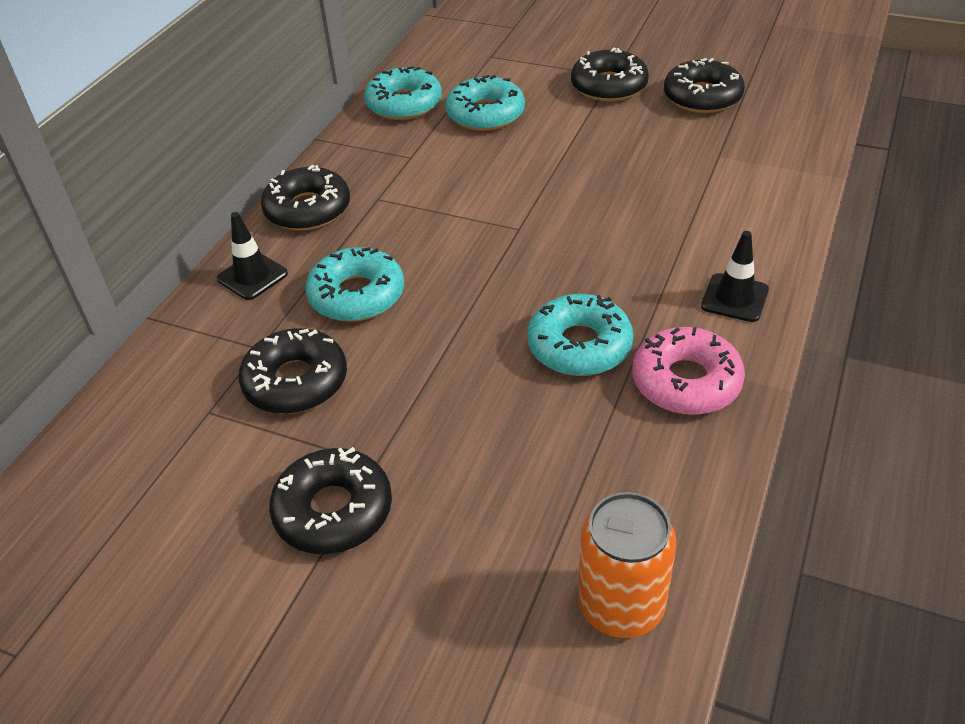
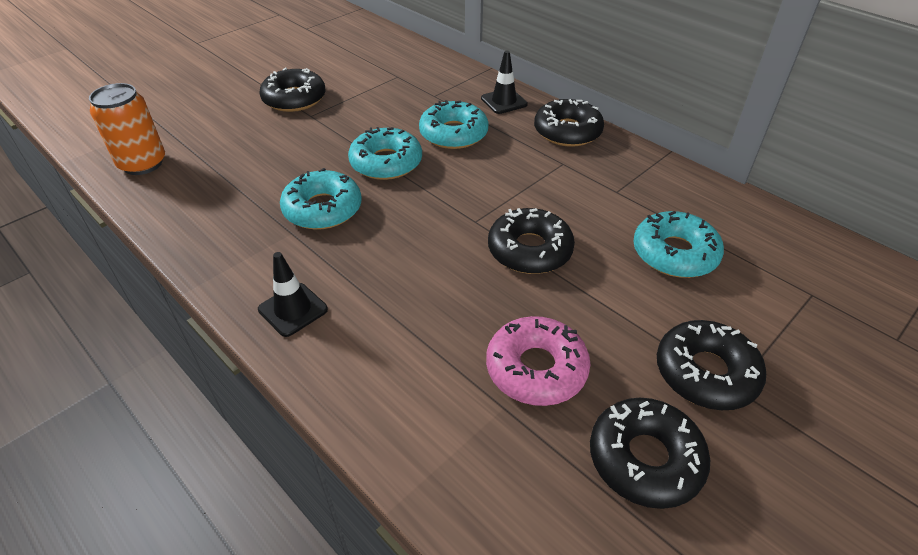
camera: 110 degrees right, 0 degrees up
(296, 381) = (394, 102): black donut -> black donut (529, 250)
(404, 104) = (715, 207): turquoise donut -> turquoise donut (386, 163)
(686, 381) = (243, 245): pink donut -> pink donut (536, 369)

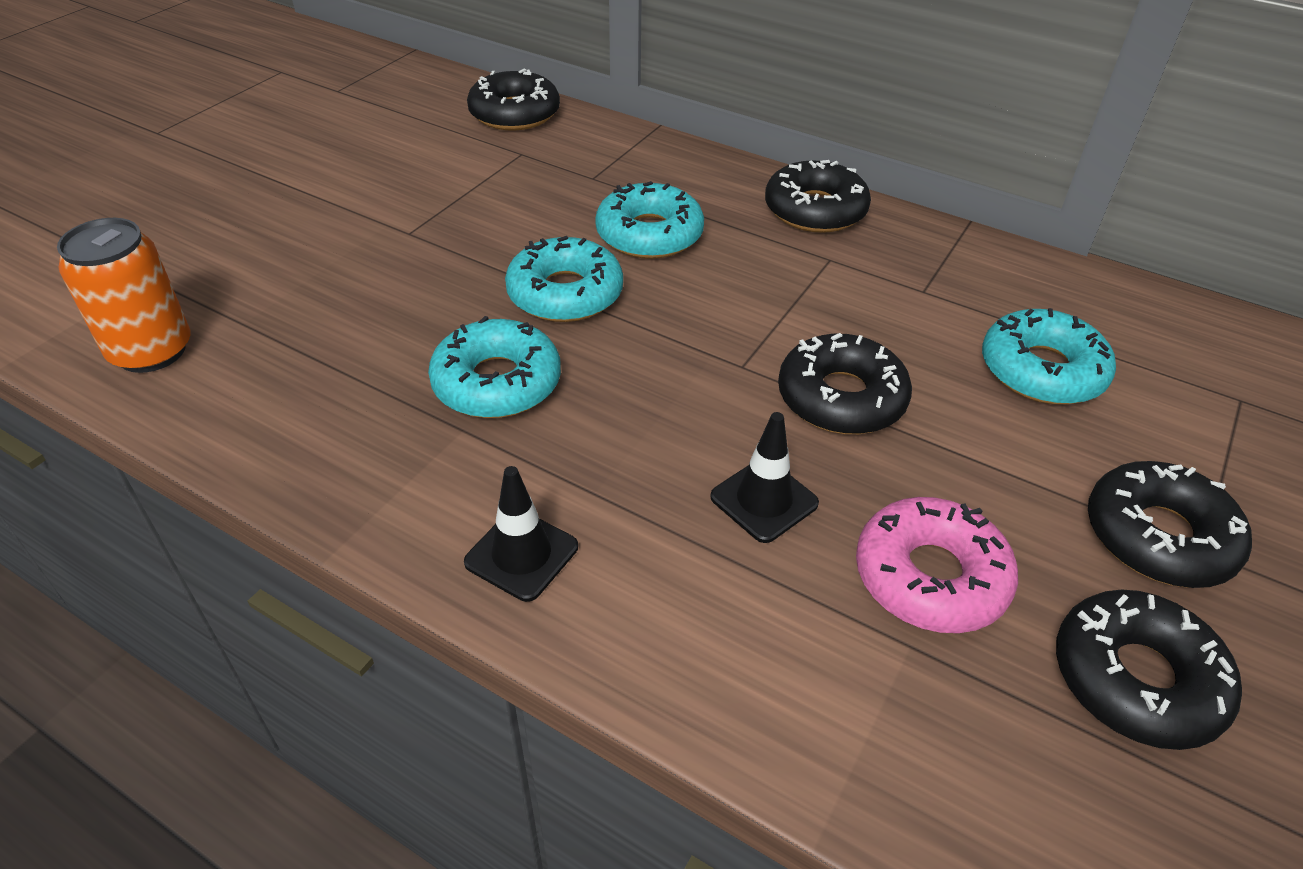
camera: 15 degrees left, 0 degrees up
(294, 99) = (369, 208): black donut -> black donut (514, 113)
(504, 101) = (702, 175): black traffic cone -> black traffic cone (764, 500)

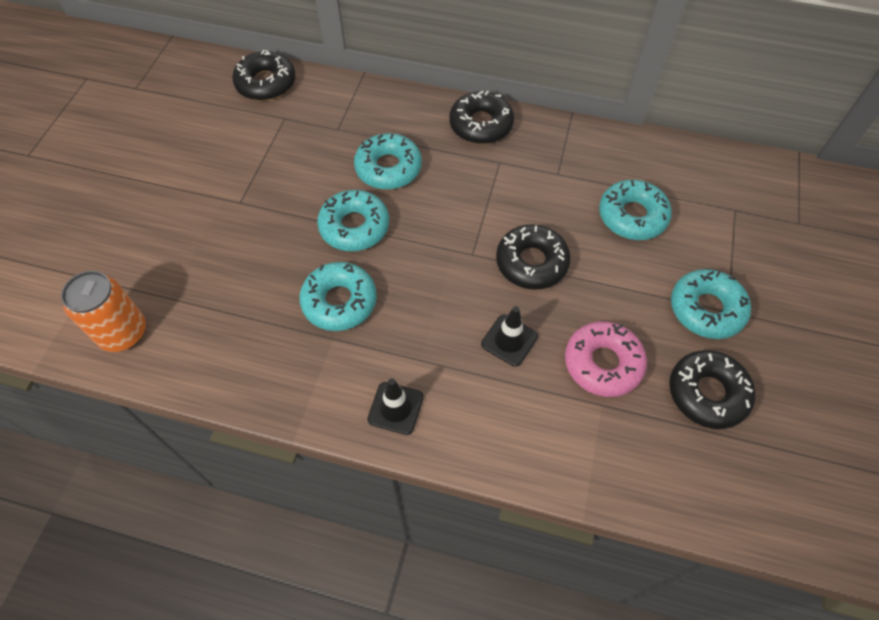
camera: 15 degrees left, 15 degrees up
(1158, 537) = (706, 309): black donut -> turquoise donut

